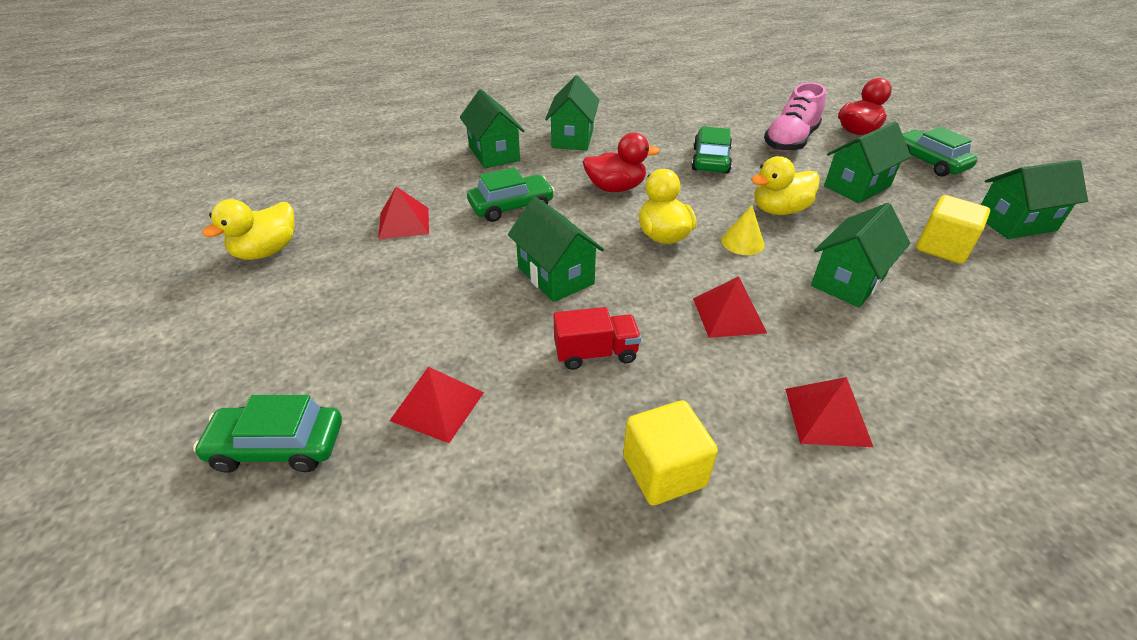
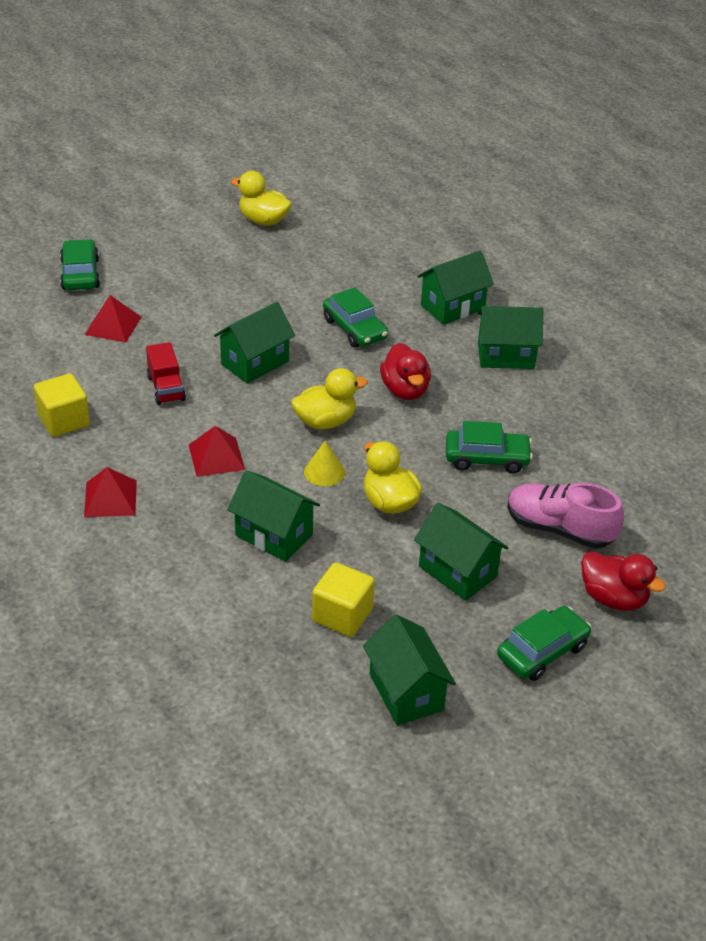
camera: 80 degrees right, 0 degrees up
(404, 223) = (315, 275): red pyramid -> none

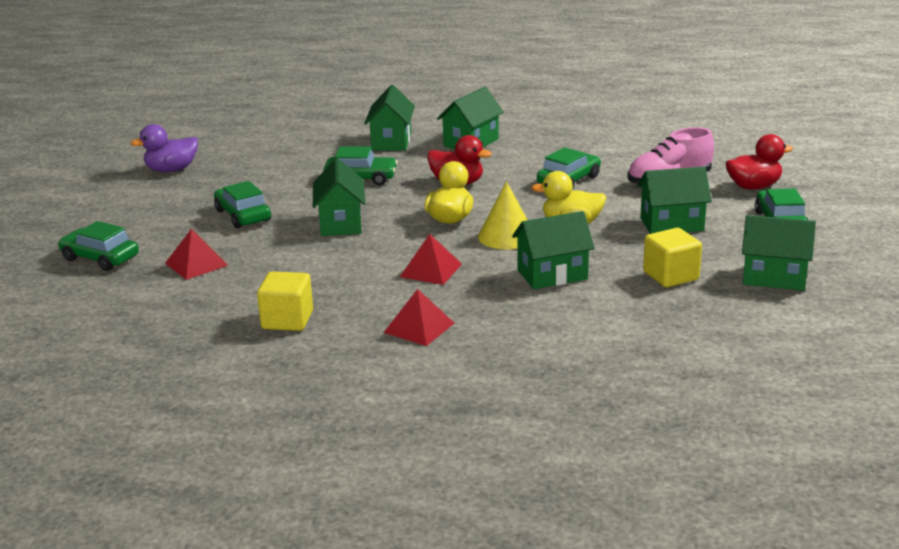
camera: 50 degrees left, 15 degrees down
(166, 388) = (315, 265): red truck -> none
(218, 303) = (243, 215): none -> green car
(263, 220) = (171, 170): yellow duck -> purple duck
(324, 472) = (506, 236): yellow cone -> yellow cone, size x1.53

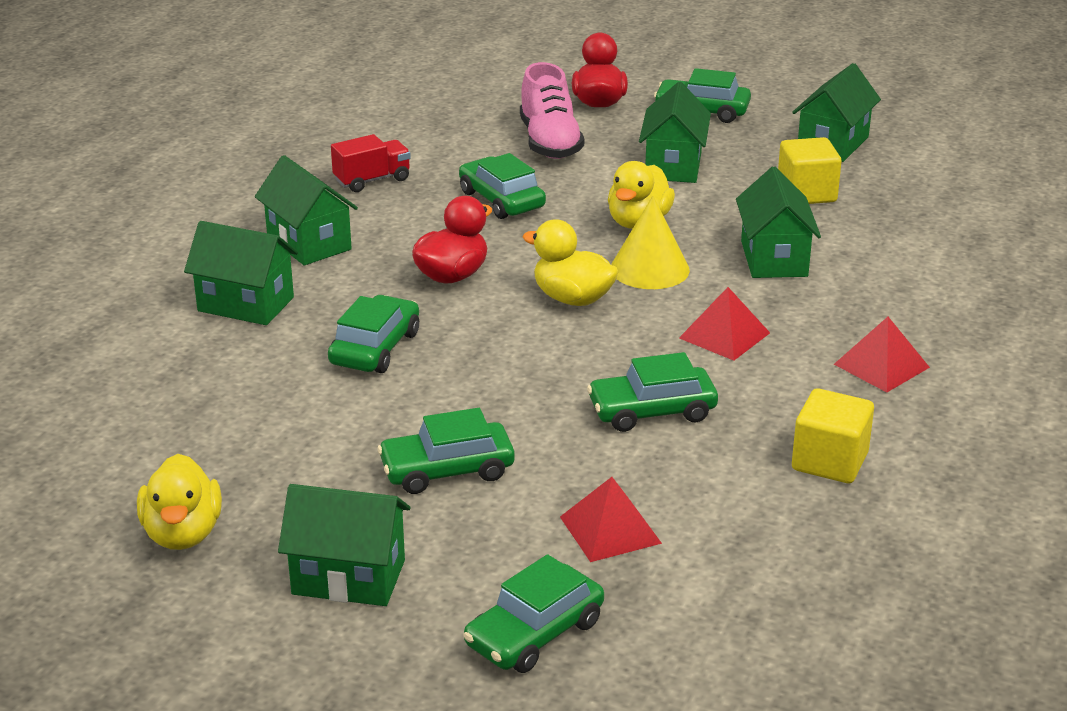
camera: 75 degrees left, 5 degrees up
(171, 170) = (183, 534): purple duck -> yellow duck
(325, 259) = (652, 411): none -> green car
(341, 223) = (534, 385): green house -> green house (348, 577)
(564, 143) = (372, 180): none -> red truck

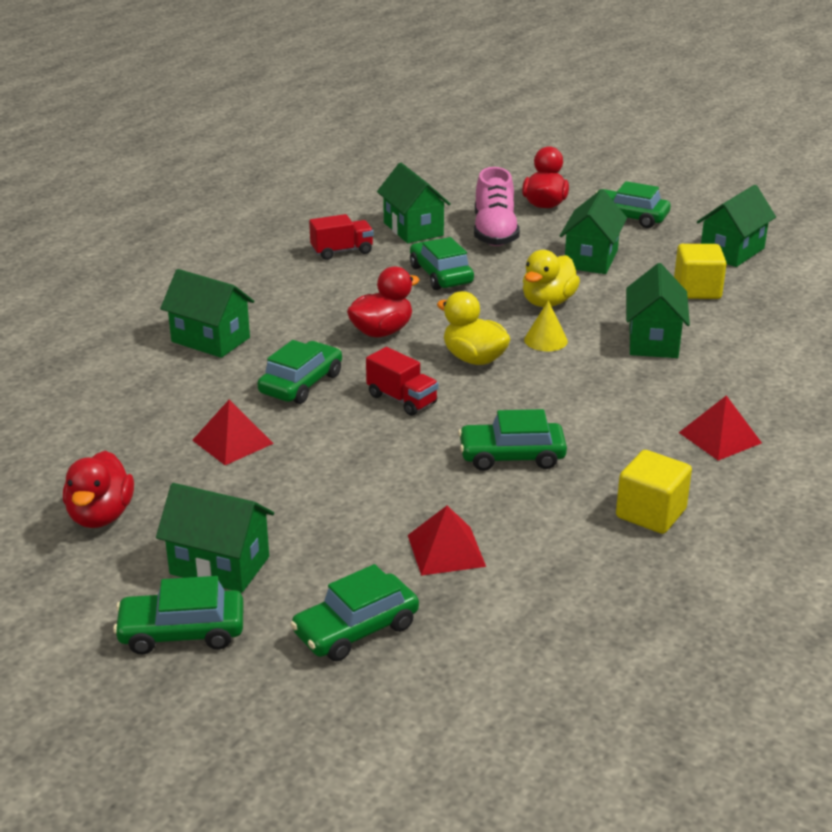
camera: 10 degrees right, 0 degrees up
(183, 534) = (101, 516): yellow duck -> red duck
(309, 243) = (276, 296): green house -> green house (413, 229)
(447, 470) = (327, 487): green car -> green car (182, 632)
(502, 356) = (402, 399): none -> red truck
(649, 269) = (545, 340): yellow cone -> yellow cone, size x0.65
(724, 335) = (592, 400): red pyramid -> red pyramid (232, 441)

